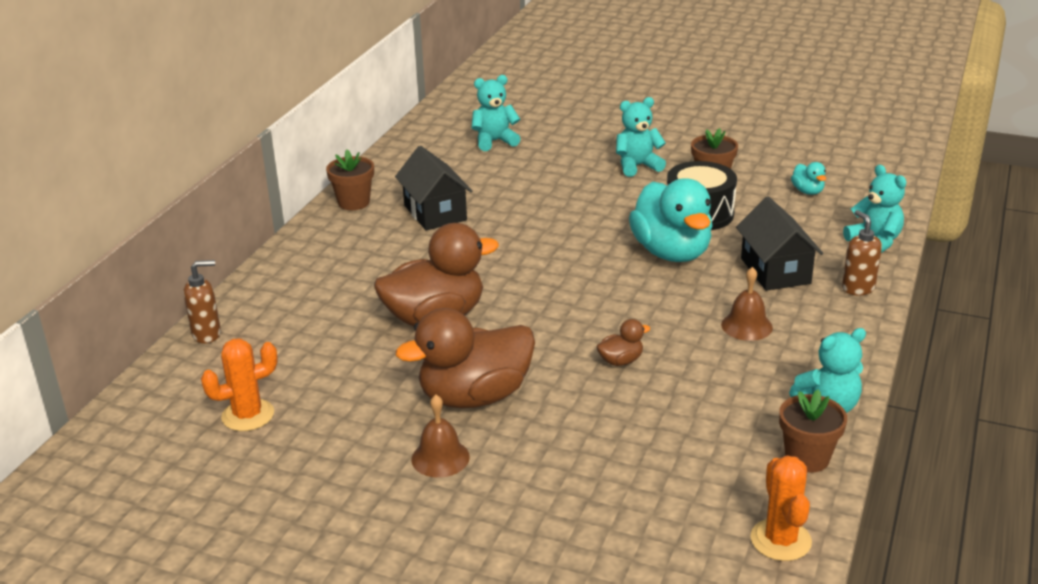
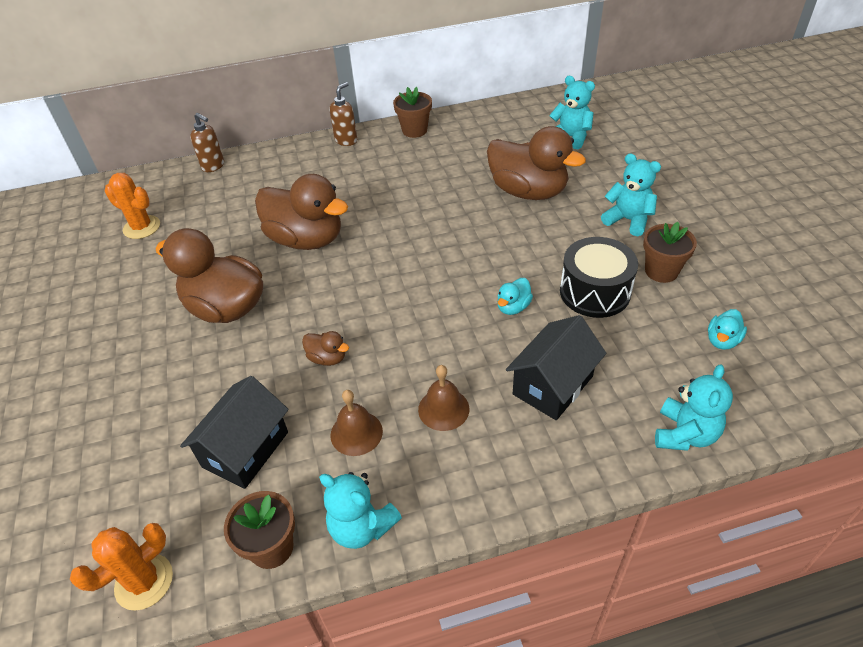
camera: 55 degrees right, 15 degrees up
(435, 213) = (439, 167): black house -> black house (245, 449)
(440, 458) = (145, 330): brown bell -> brown bell (356, 433)
(538, 189) = (528, 192): none -> brown duck
(671, 252) = (513, 307): turquoise duck -> turquoise duck, size x0.43
(857, 288) = (583, 459): brown soap dispenser -> brown soap dispenser (346, 140)

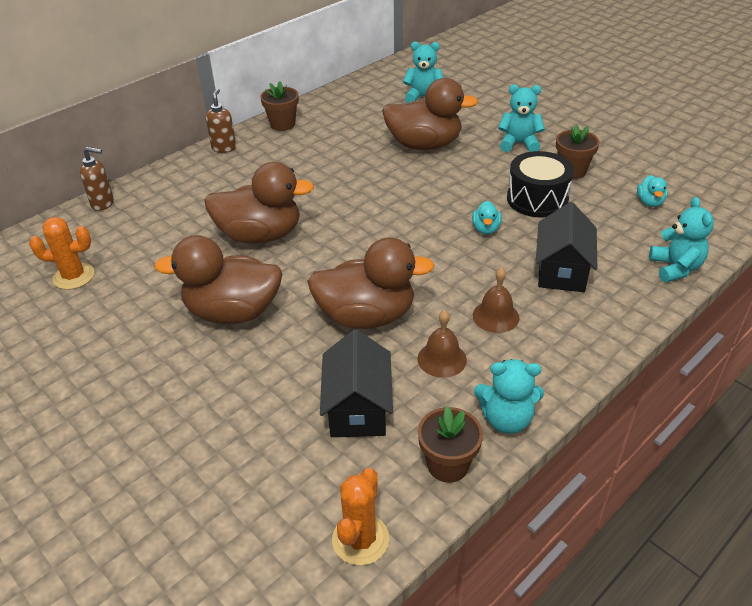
camera: 30 degrees left, 5 degrees down
(327, 358) = (366, 316): brown duck -> brown duck, size x2.34

